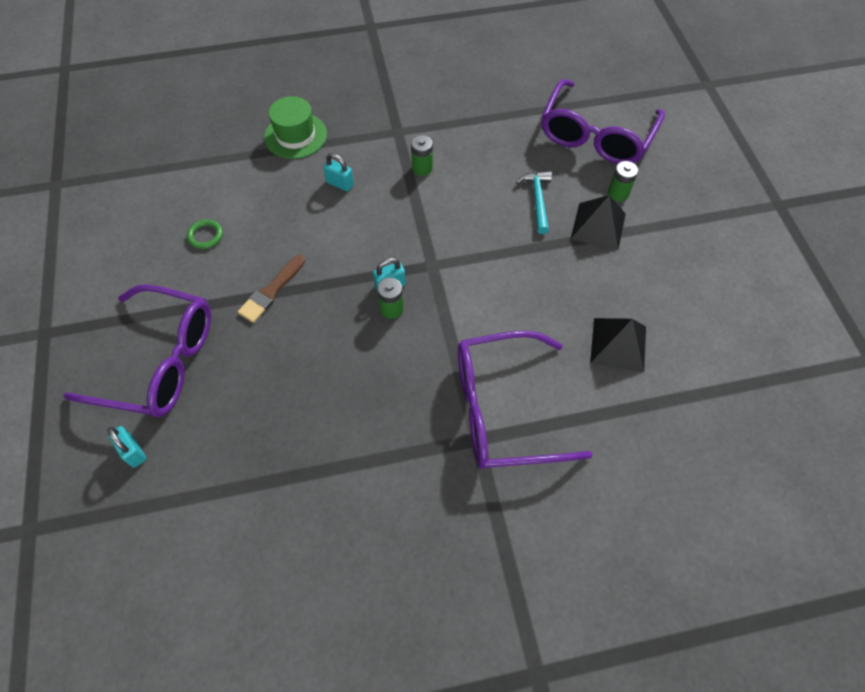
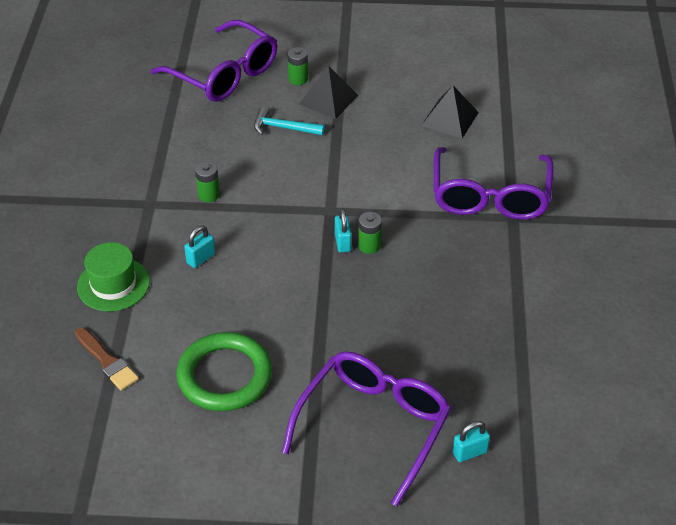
camera: 75 degrees left, 15 degrees down
(205, 236) = (224, 376): green ring -> green ring, size x2.39
(271, 291) = (318, 329): brown brush -> brown brush (107, 361)

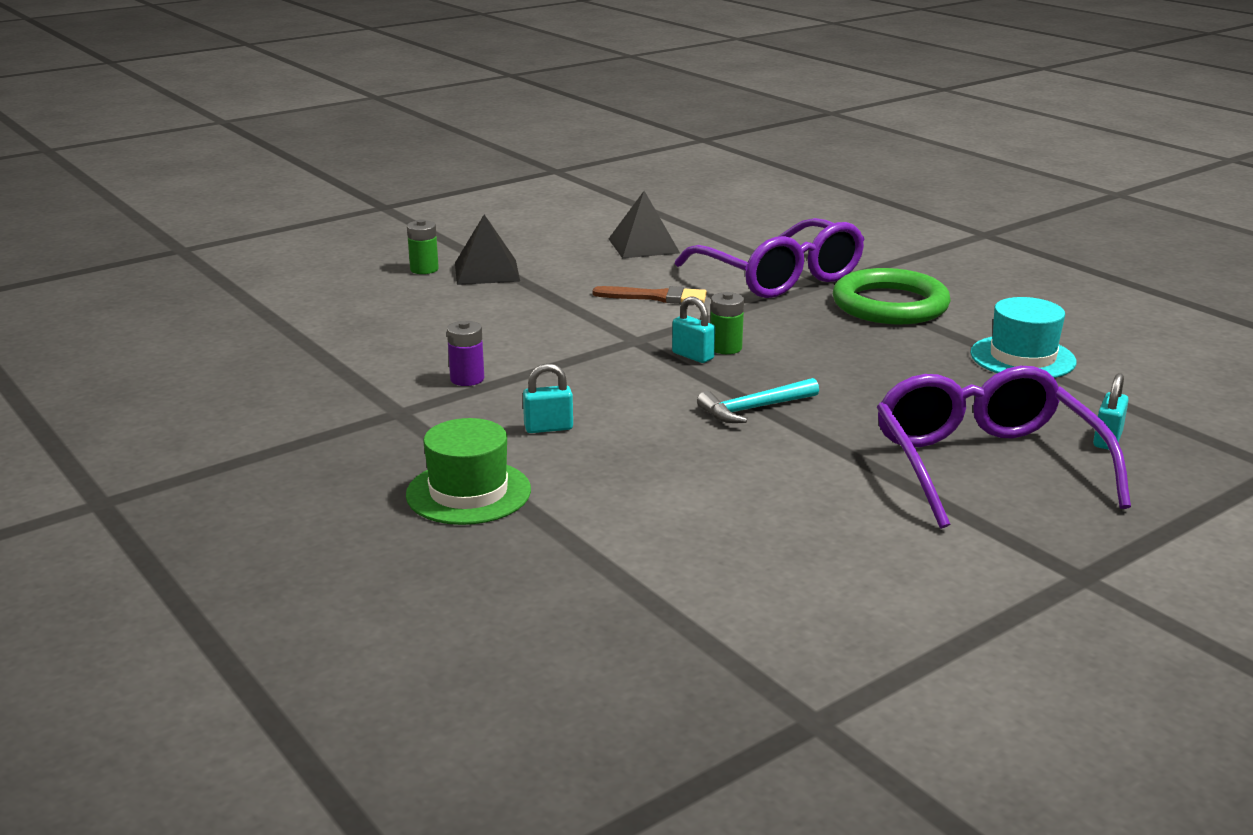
camera: 40 degrees left, 20 degrees down
(107, 361) = (582, 559): brown brush -> brown brush (656, 297)
(201, 258) = (548, 428): turquoise padlock -> turquoise padlock turned 75 degrees clockwise
(208, 195) = (467, 379): green battery -> purple battery
(224, 74) = (324, 291): purple glasses -> none
(224, 376) = (755, 503): green ring -> green ring (890, 305)
(283, 128) = (470, 305): turquoise hammer -> turquoise hammer (754, 409)
(529, 357) = (1022, 357): none -> turquoise hat

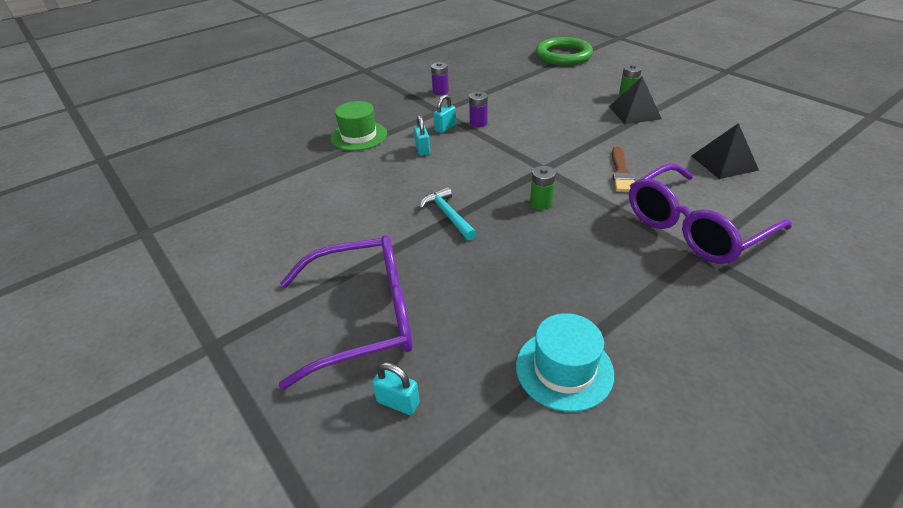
camera: 90 degrees right, 15 degrees up
(305, 410) = (440, 91): none -> purple battery
(693, 356) = (524, 190): turquoise padlock -> turquoise padlock (445, 128)
(890, 305) = (661, 289): green ring -> green ring (563, 55)

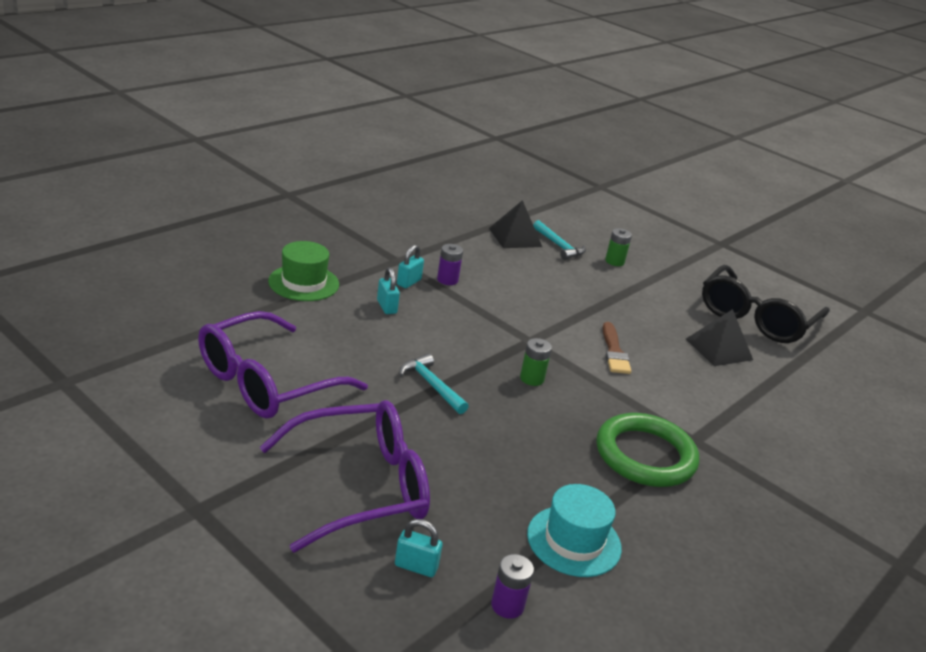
camera: 15 degrees left, 10 degrees down
(440, 91) = (394, 234): purple battery -> purple battery (507, 605)
(563, 55) = (537, 203): green ring -> green ring (645, 455)
(578, 87) = (559, 246): none -> turquoise hammer
(634, 112) = (624, 284): black pyramid -> black pyramid (515, 237)
(694, 227) = (690, 414): purple glasses -> purple glasses (266, 382)
(761, 131) = (756, 318): none -> black glasses

